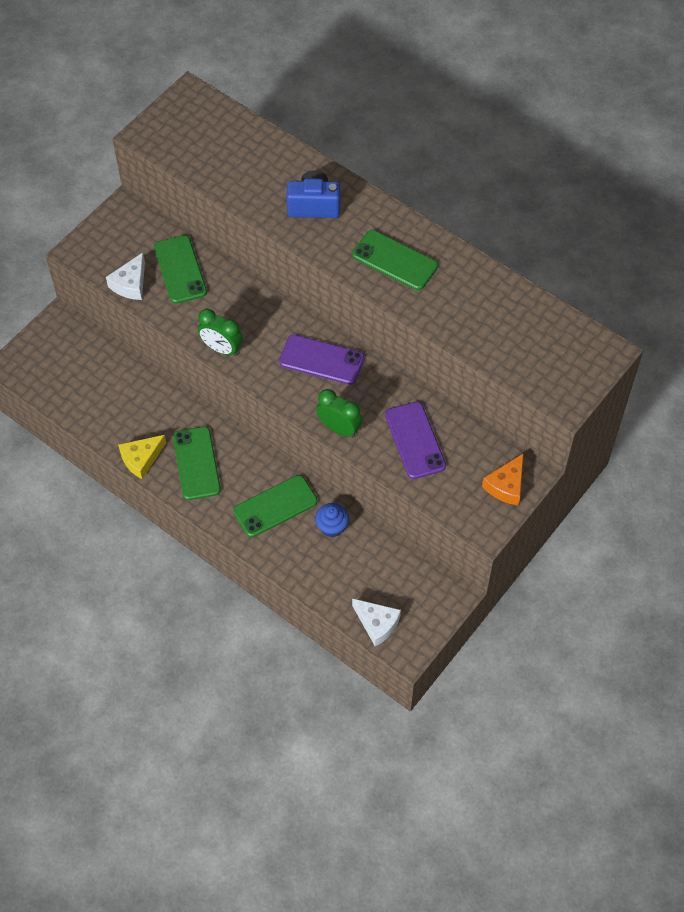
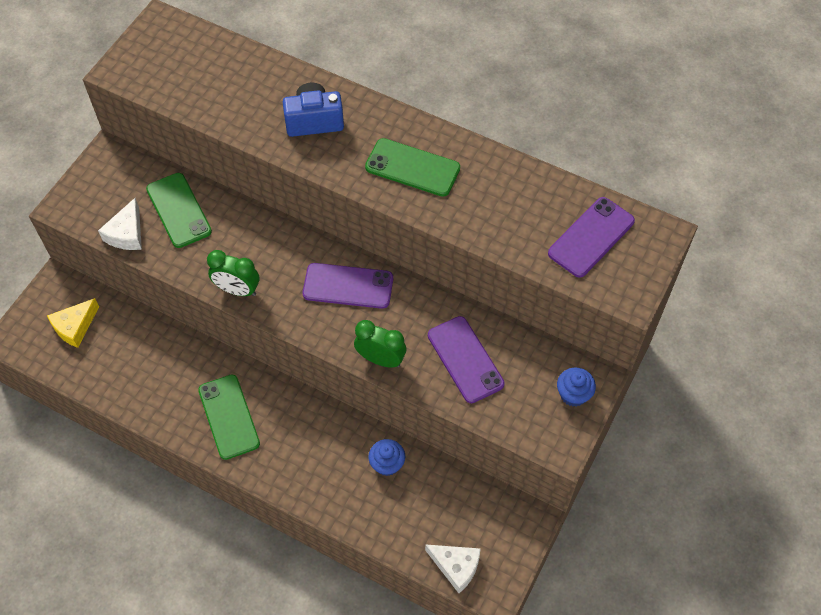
camera: 10 degrees left, 0 degrees up
(141, 459) = (168, 421): yellow cheese -> yellow cheese (75, 327)
(275, 506) = (322, 451): green phone -> none
(506, 485) = (573, 394): orange cheese -> blue cupcake
(543, 346) = (591, 237): none -> purple phone

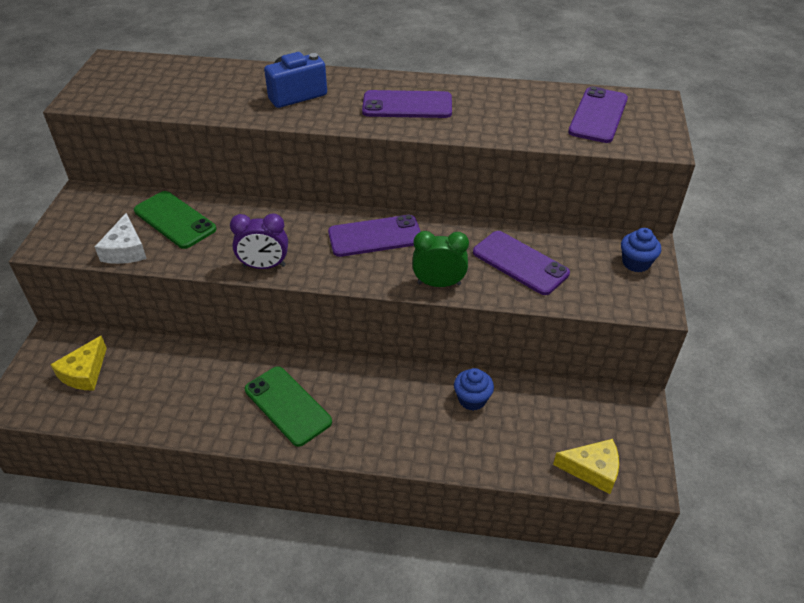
camera: 20 degrees left, 15 degrees down
(237, 290) = (264, 266): green clock -> purple clock
(412, 168) = (407, 105): green phone -> purple phone
(456, 566) = (592, 469): white cheese -> yellow cheese

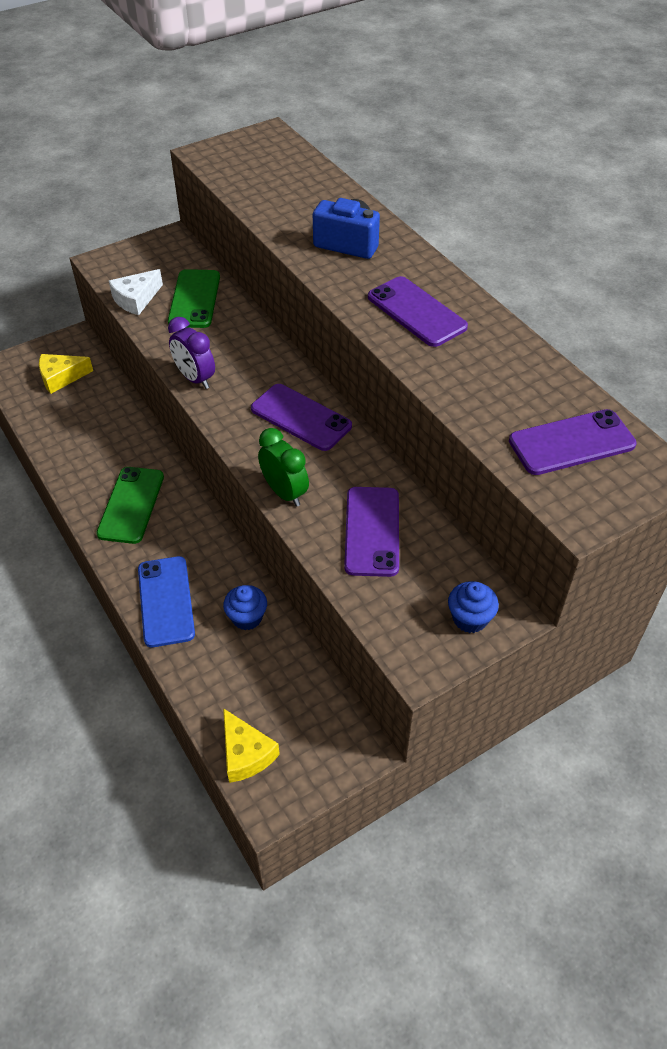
camera: 50 degrees right, 5 degrees up
(409, 438) = (166, 601): none -> blue phone

